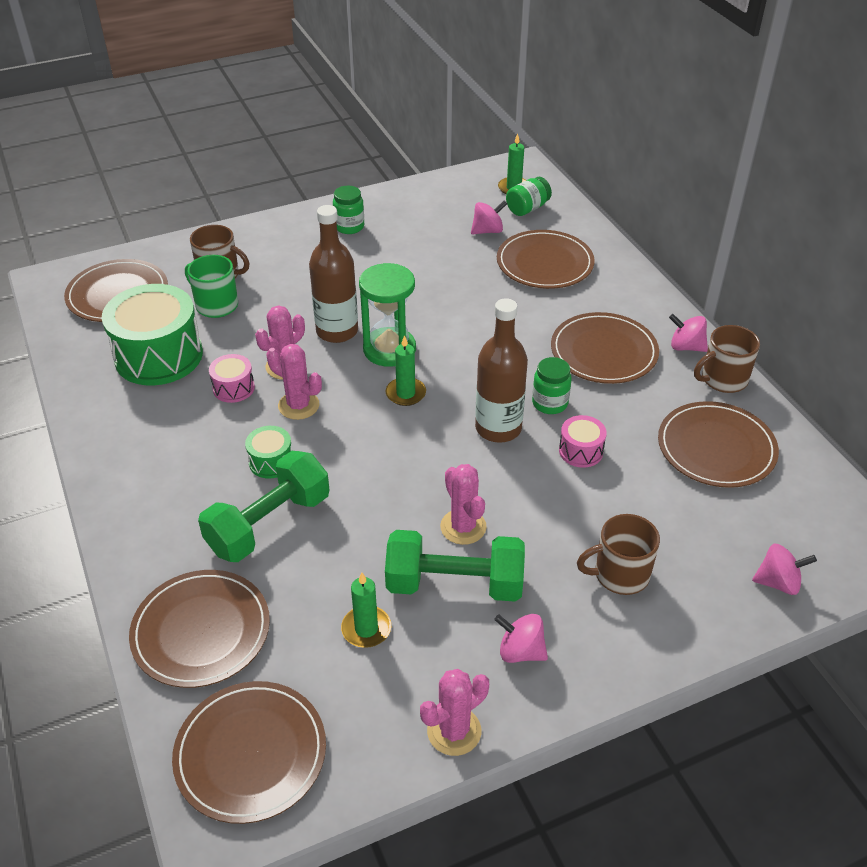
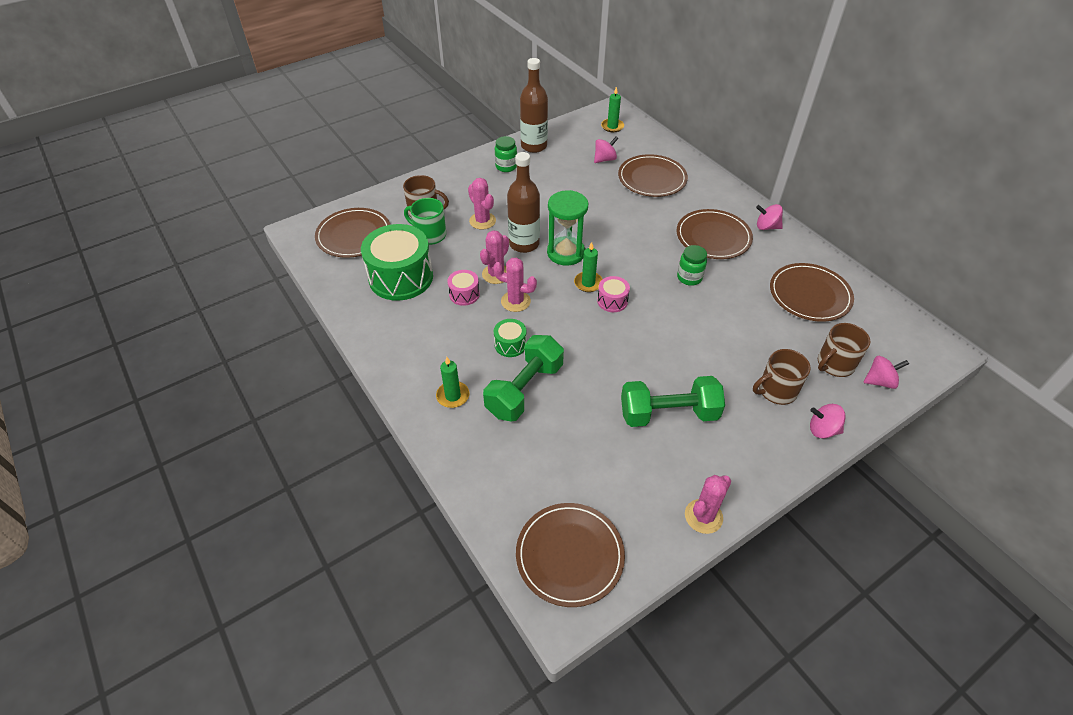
camera: 10 degrees left, 5 degrees up
(201, 631) = (503, 474): brown plate -> none
(366, 629) = (619, 454): green candle -> green candle (453, 396)
(463, 527) = (660, 373): pink cactus -> pink cactus (482, 221)
(498, 428) = (660, 300): brown bottle -> brown bottle (534, 146)
(520, 651) = (728, 454): pink spinning top -> pink spinning top (822, 430)
(527, 208) = (626, 140): green jar -> none
(580, 451) = (721, 308): pink drum -> pink drum (612, 301)
(723, 379) = (798, 246): brown mug -> brown mug (834, 364)

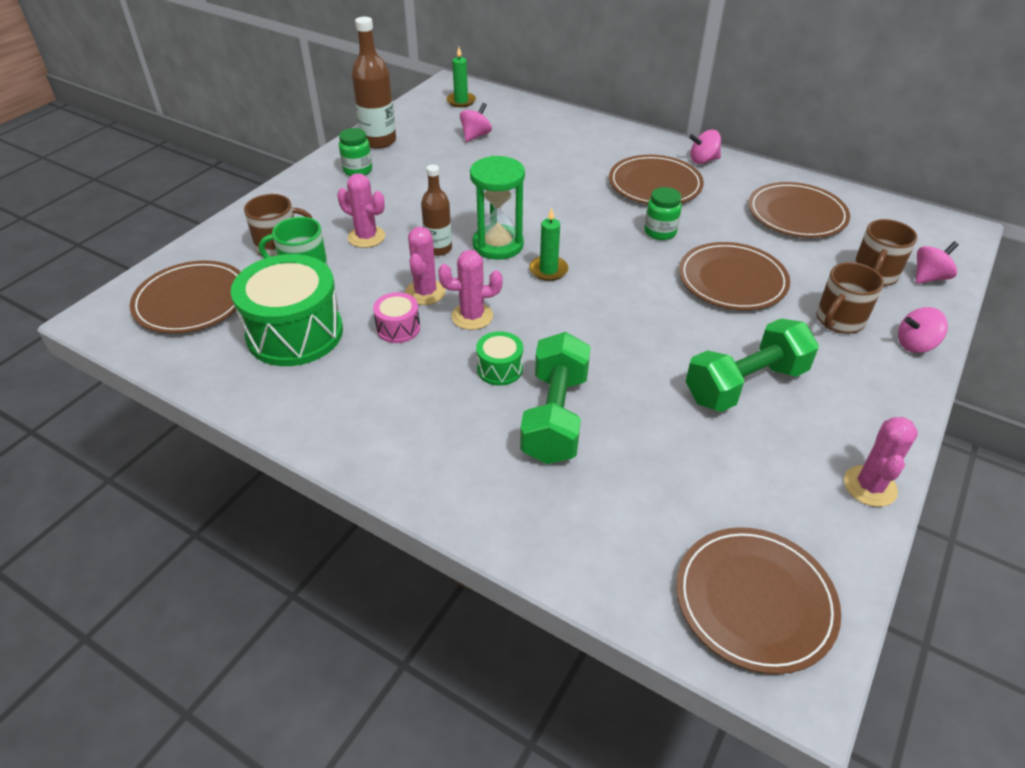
camera: 25 degrees left, 5 degrees down
(453, 396) = (464, 457): green candle -> none
(524, 244) = (438, 249): brown bottle -> brown bottle, size x0.64
(612, 301) = (591, 281): pink drum -> none
(652, 178) = (544, 143): brown plate -> brown plate (732, 280)

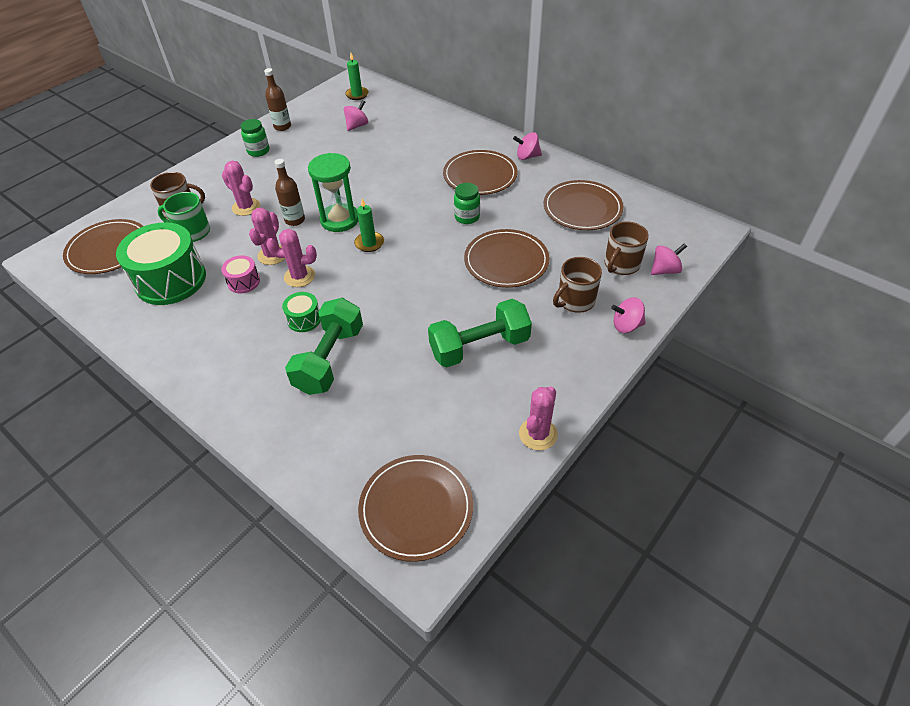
camera: 10 degrees right, 5 degrees up
(378, 141) = (282, 126): brown bottle -> brown bottle, size x0.64

